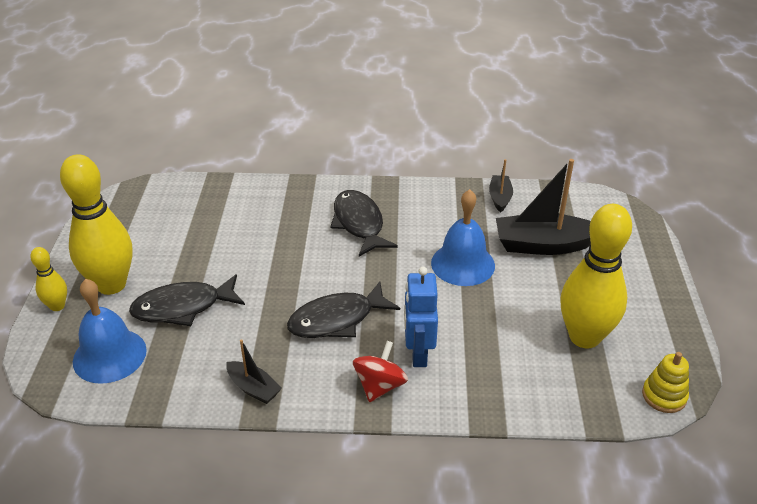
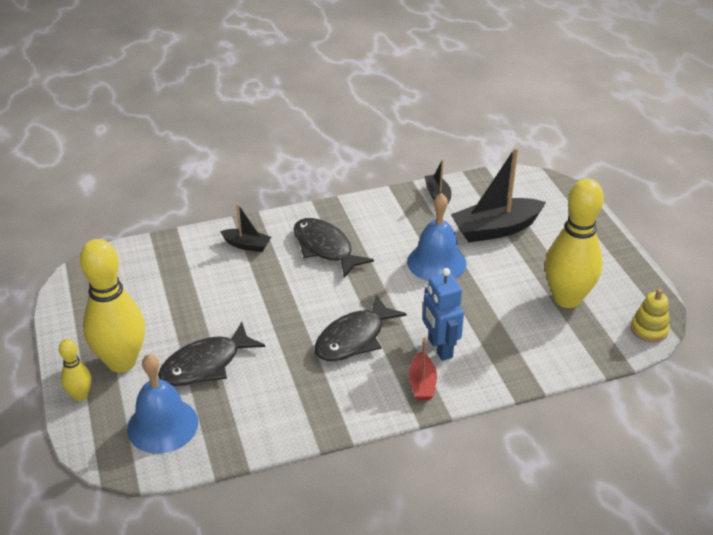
camera: 20 degrees left, 0 degrees up
(253, 388) = (314, 416): black boat -> black boat (247, 245)
(380, 386) = (422, 384): red spinning top -> red boat

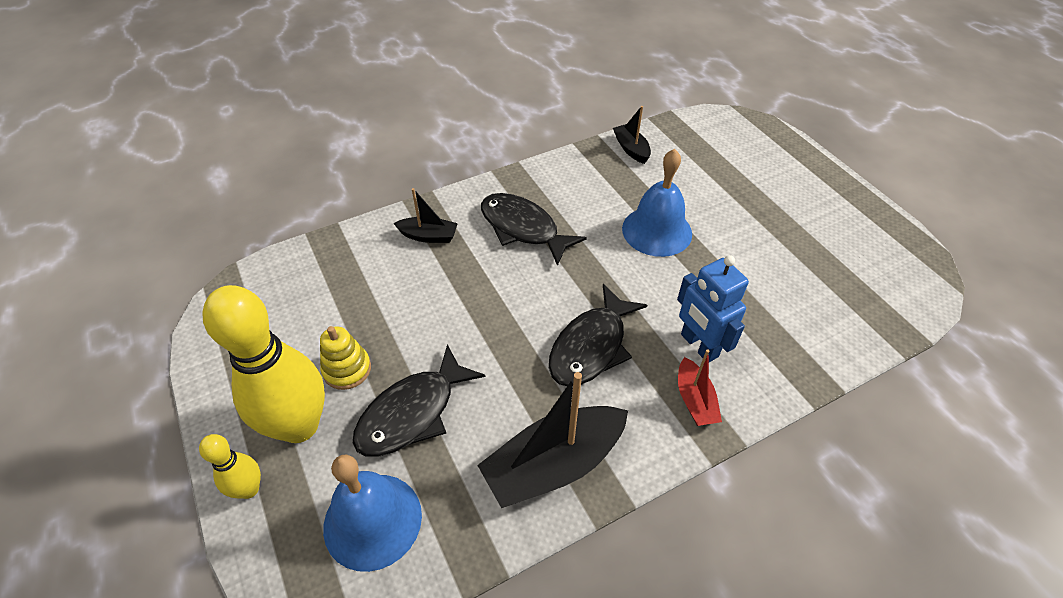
camera: 10 degrees left, 10 degrees up
(496, 229) = (708, 182): black boat -> black boat (554, 464)
(567, 299) = (819, 259): yellow bowling pin -> none
(649, 329) = (925, 286): yellow stacking toy -> yellow stacking toy (347, 369)

